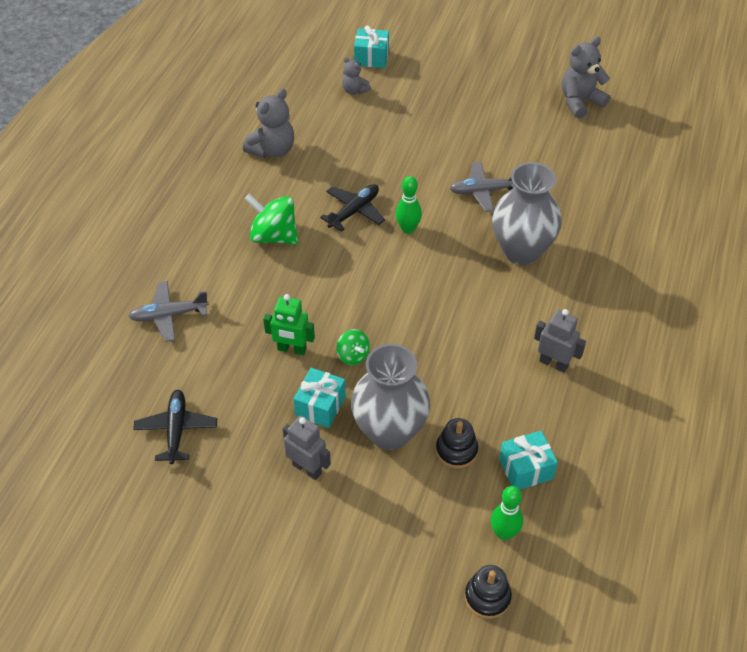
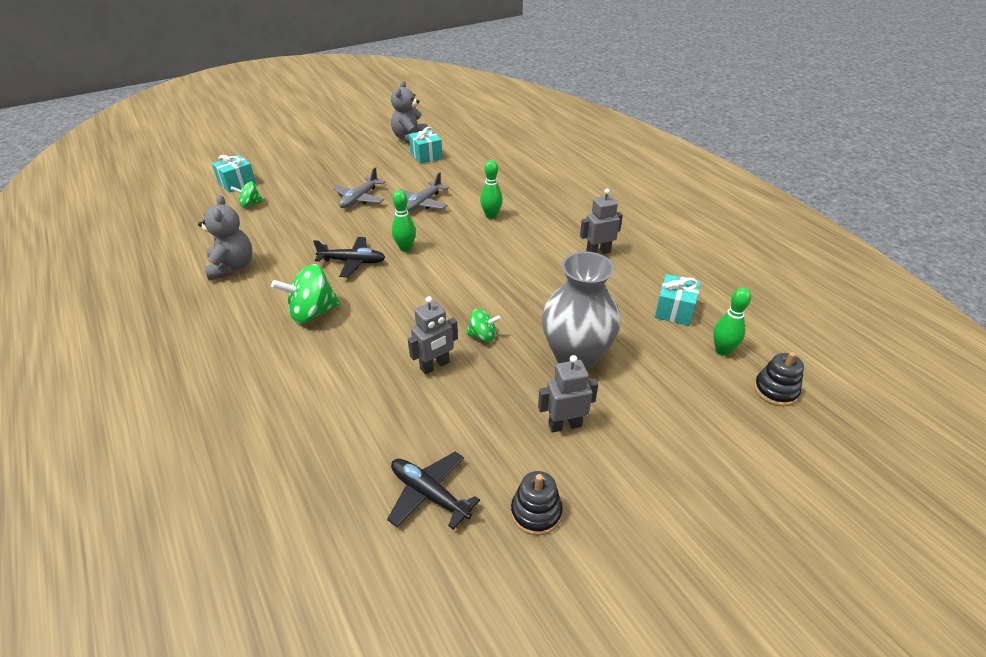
camera: 50 degrees left, 10 degrees down
(168, 315) = (297, 423): grey plane -> grey plane (359, 199)
(291, 349) = (435, 366): green robot -> grey robot
(320, 406) = (510, 381): turquoise gift -> turquoise gift (426, 155)
(354, 90) = (250, 204): grey teddy bear -> green spinning top
(354, 211) = (353, 262): black plane -> black plane turned 105 degrees clockwise
(456, 450) = (627, 333): black stacking toy -> black stacking toy (536, 512)
(521, 251) = (491, 216): grey vase -> green bowling pin

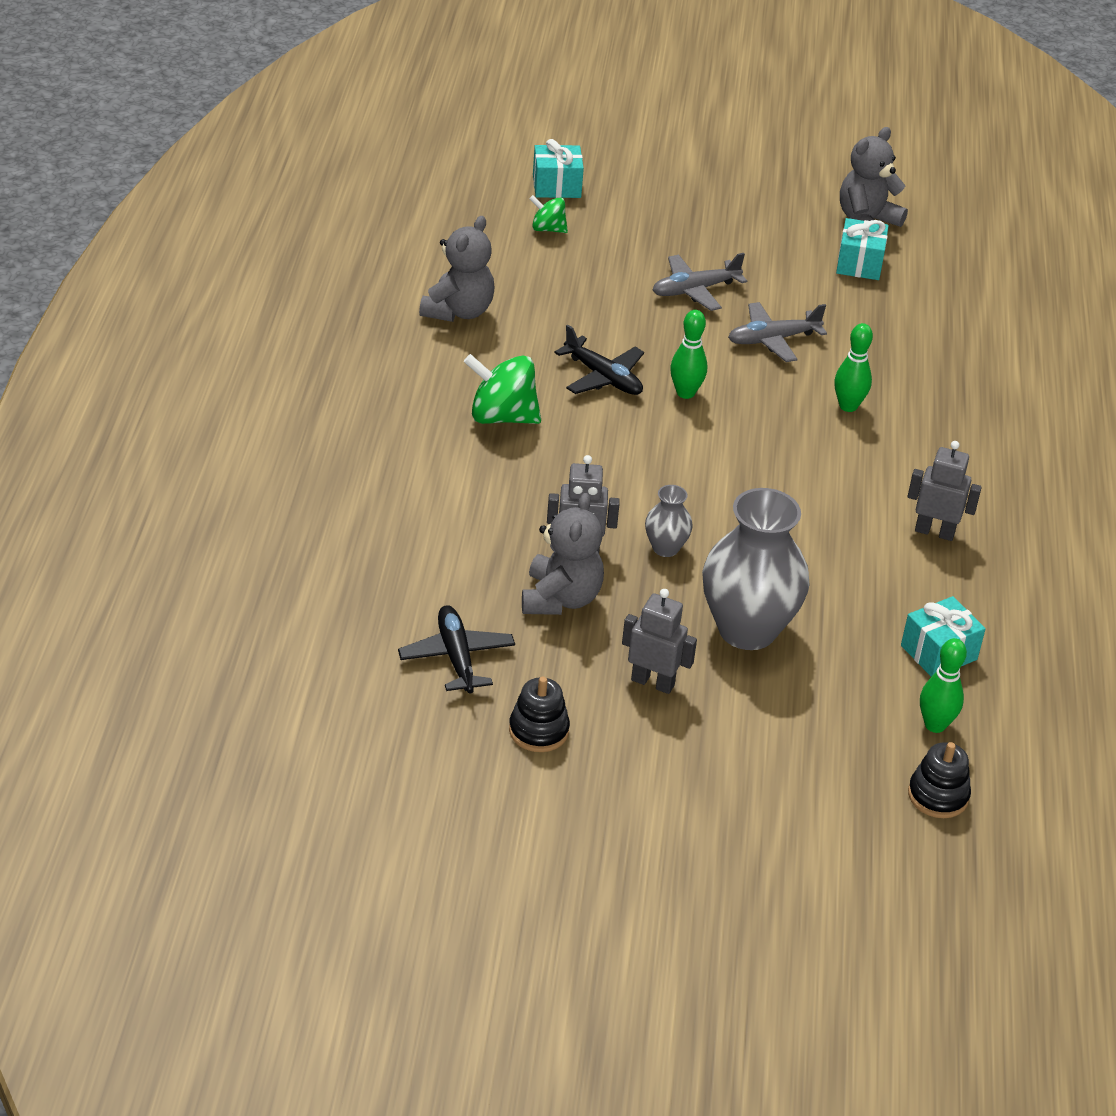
camera: 35 degrees right, 0 degrees up
(455, 405) = (560, 599): none -> grey teddy bear
(482, 336) = (665, 548): green spinning top -> grey vase

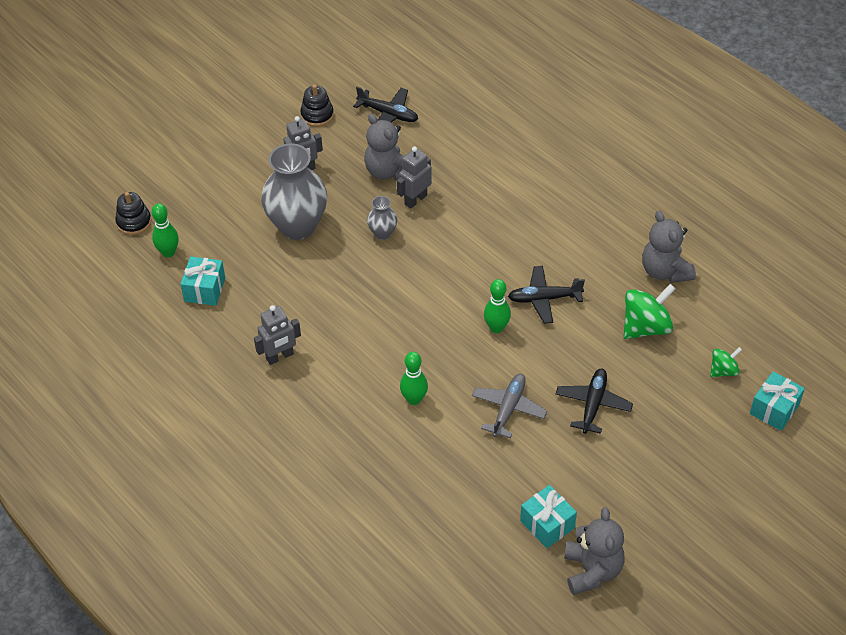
camera: 135 degrees right, 10 degrees up
(502, 417) = (548, 232): green spinning top -> green spinning top (646, 327)
(694, 290) = (593, 404): grey plane -> black plane

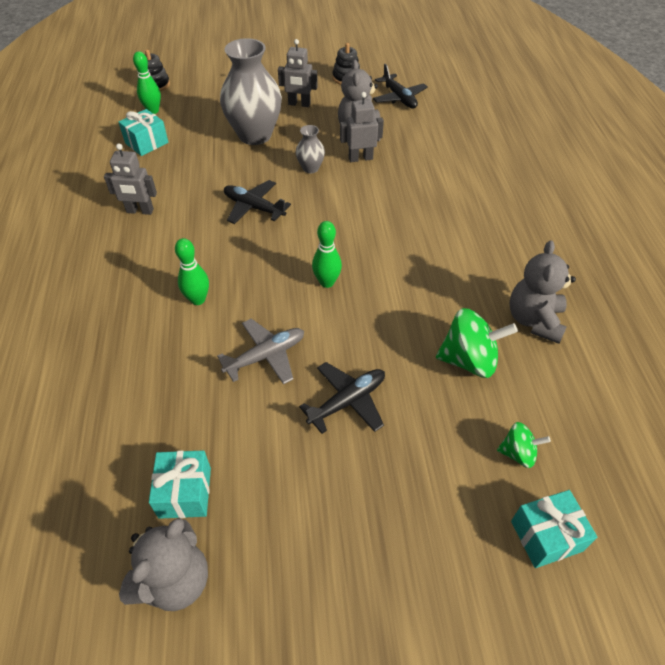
camera: 35 degrees right, 0 degrees up
(544, 299) = (392, 282): black plane -> black plane (253, 207)

